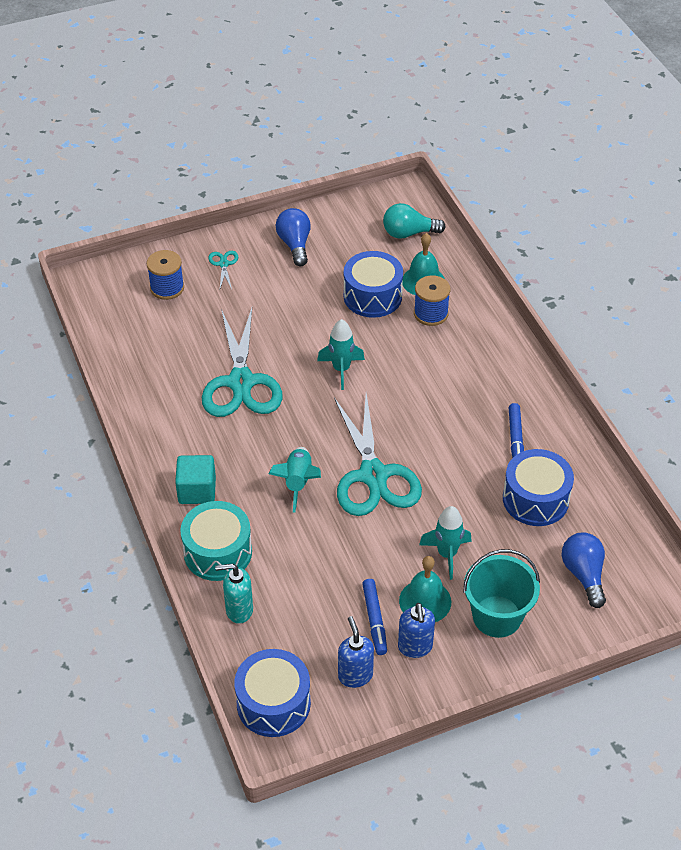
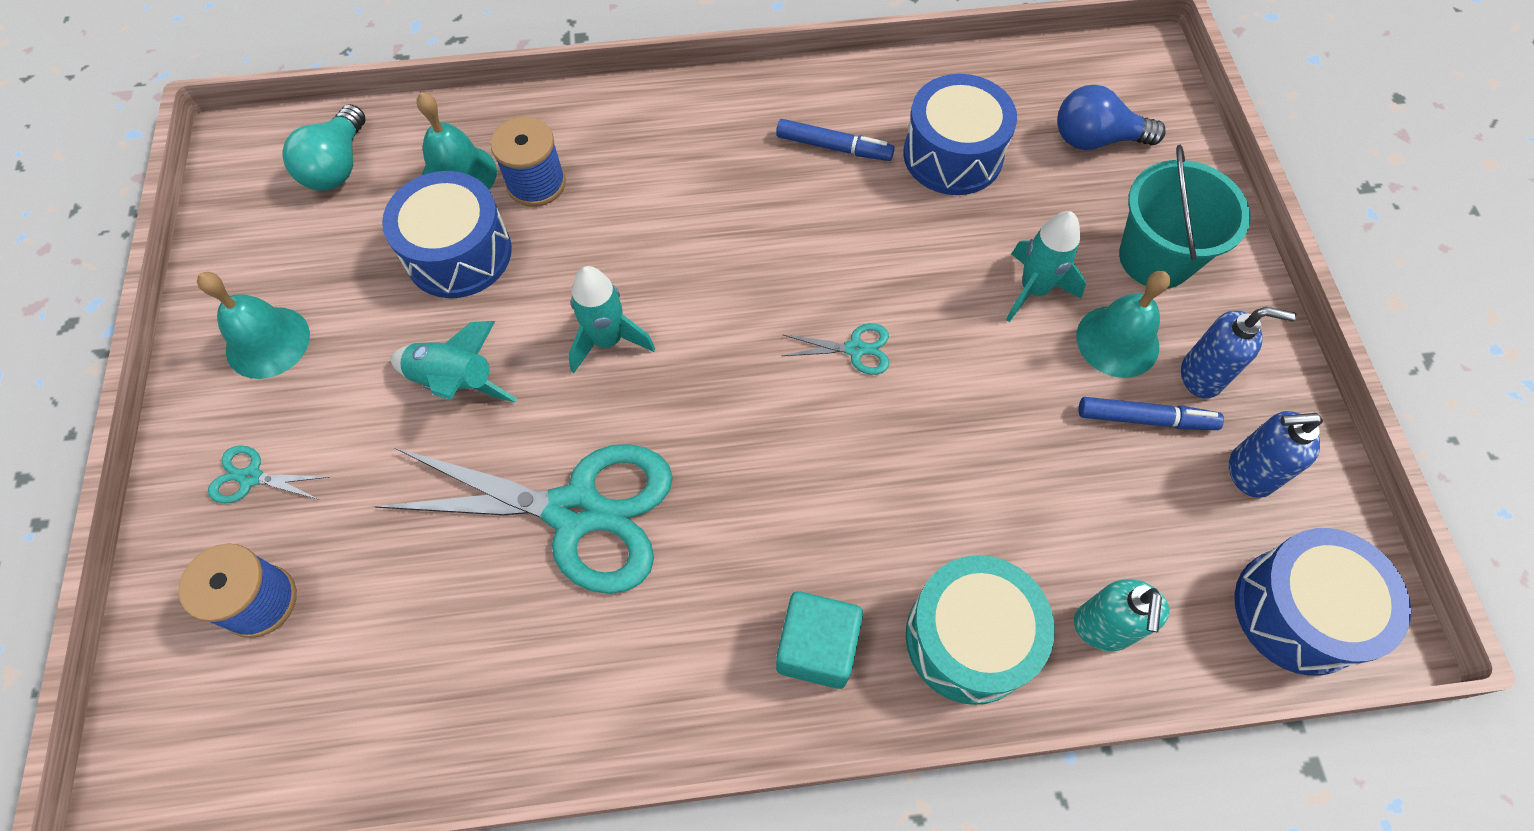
camera: 75 degrees left, 15 degrees up
(295, 244) = (268, 342): blue light bulb -> turquoise bell
(298, 482) = (841, 467): turquoise rocket -> turquoise rocket (456, 382)
(373, 475) = (855, 349): turquoise scissors -> turquoise scissors, size x0.41

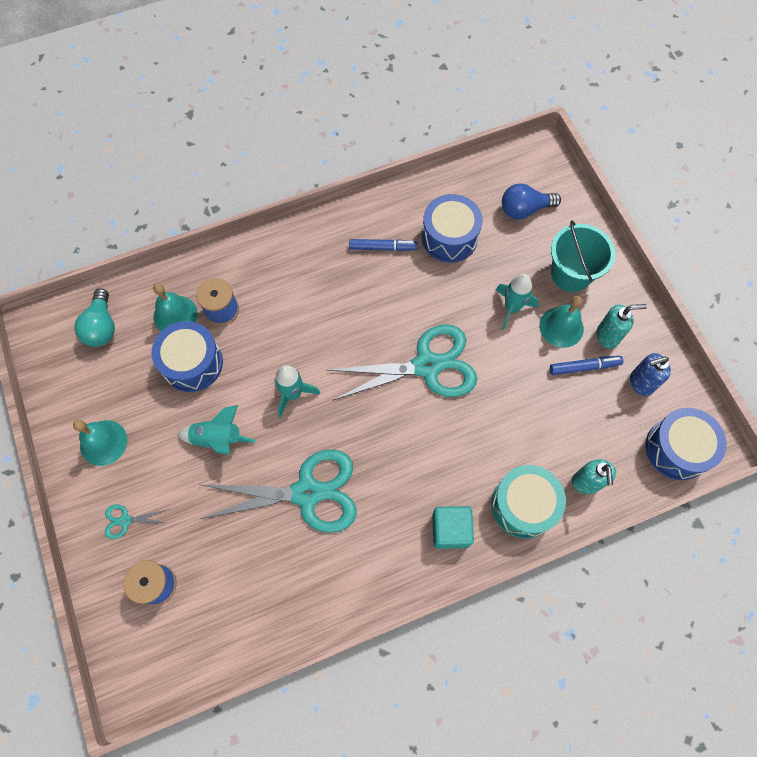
camera: 15 degrees left, 5 degrees up
(855, 349) = (427, 365): turquoise scissors -> turquoise scissors, size x2.47
(1202, 376) = (607, 336): blue soap dispenser -> turquoise soap dispenser

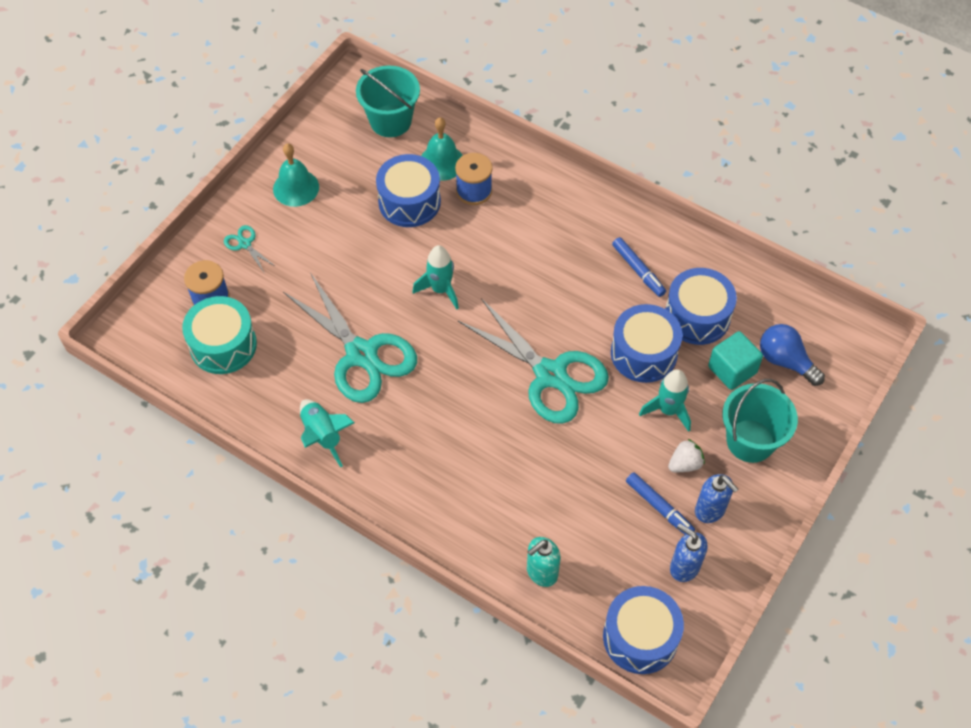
camera: 55 degrees right, 10 degrees down
(102, 326) = (390, 121): turquoise light bulb -> turquoise bucket
(218, 438) = (359, 262): turquoise rocket -> turquoise rocket (323, 435)
(450, 530) = (410, 484): turquoise cube -> turquoise cube (732, 370)
(454, 292) = (644, 353): none -> blue drum
(523, 505) = (478, 530): turquoise drum -> turquoise drum (223, 345)
(561, 327) = (685, 464): turquoise bell -> white strawberry
(607, 336) = (710, 510): turquoise soap dispenser -> blue soap dispenser

